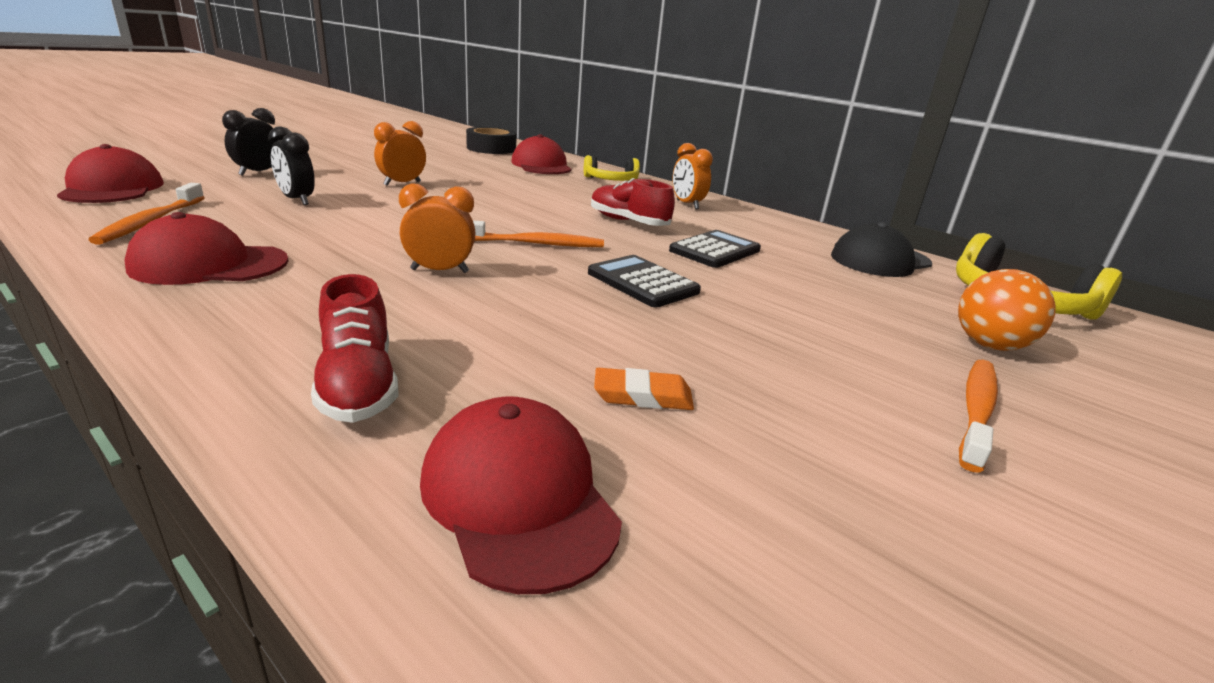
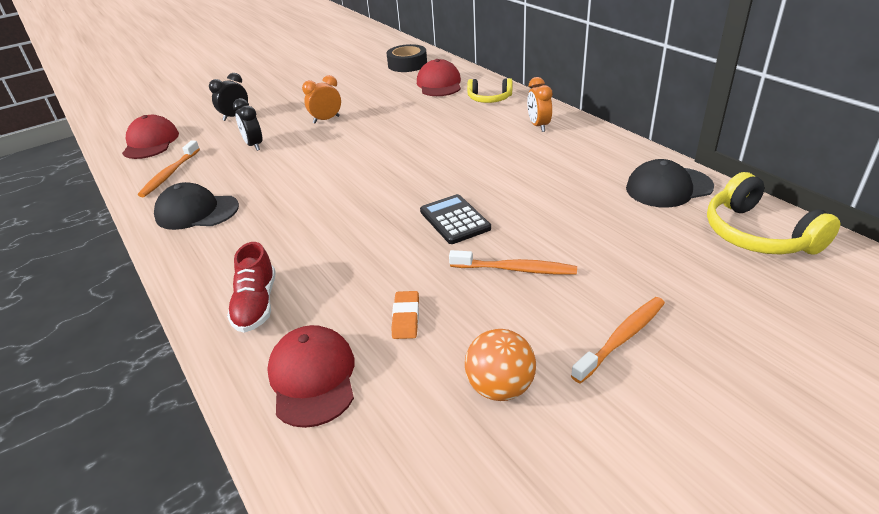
camera: 20 degrees right, 10 degrees up
(209, 264) = (197, 212): red cap -> black cap
(439, 271) = (324, 213): orange clock -> none
(535, 243) = (396, 182): orange toothbrush -> orange toothbrush (515, 269)
(628, 222) = (477, 152): red shoe -> none
(642, 396) = (406, 318): orange eraser -> orange eraser turned 75 degrees clockwise
(715, 250) = (529, 183): black calculator -> none
(989, 345) = (687, 280): orange ball -> orange ball (500, 387)

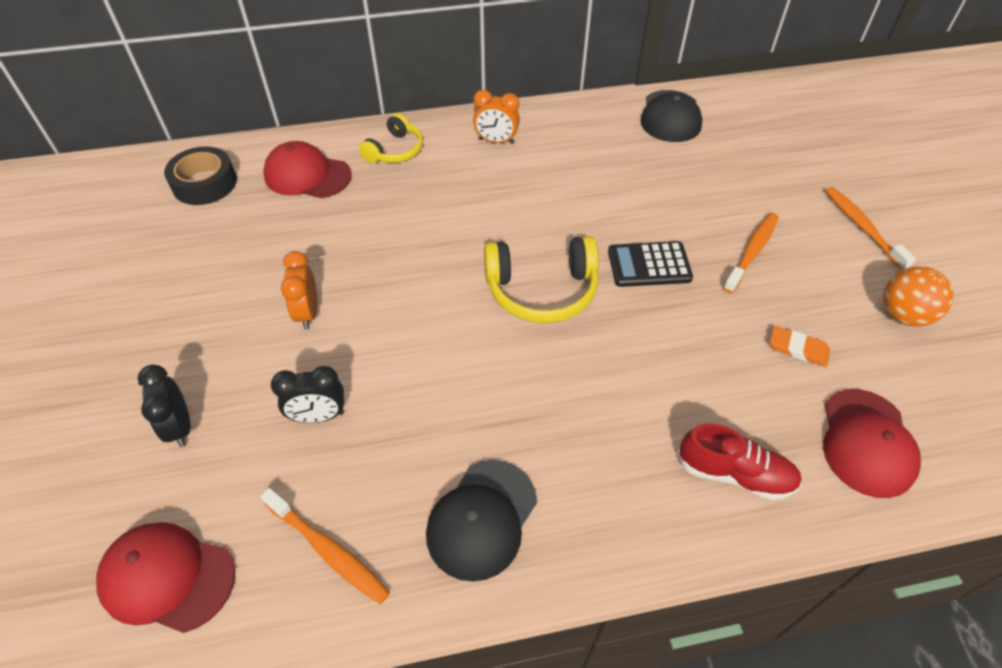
camera: 70 degrees left, 15 degrees up
(312, 378) = (867, 442): red cap -> red cap turned 90 degrees counterclockwise
(758, 234) = (760, 107): yellow headphones -> yellow headphones (542, 290)

